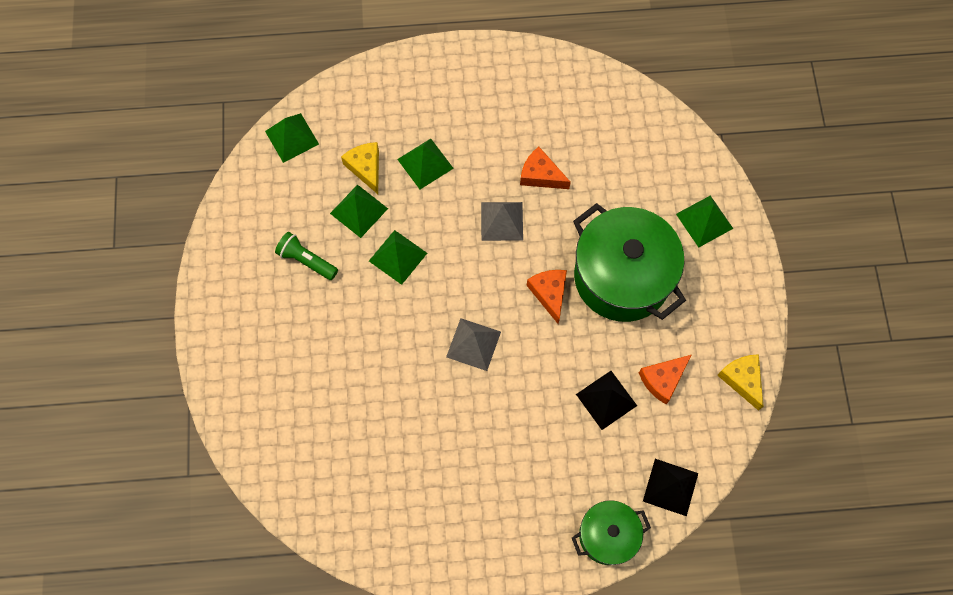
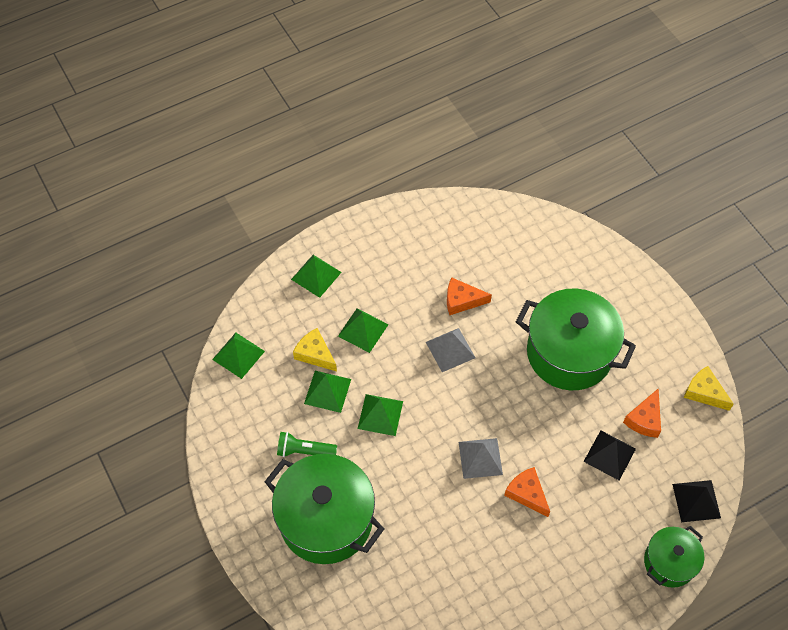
camera: 25 degrees left, 10 degrees down
(293, 337) = (326, 519): none -> green pot
(549, 293) = (519, 391): orange cheese -> orange cheese (527, 493)
(704, 221) = (609, 283): green pyramid -> green pyramid (316, 275)

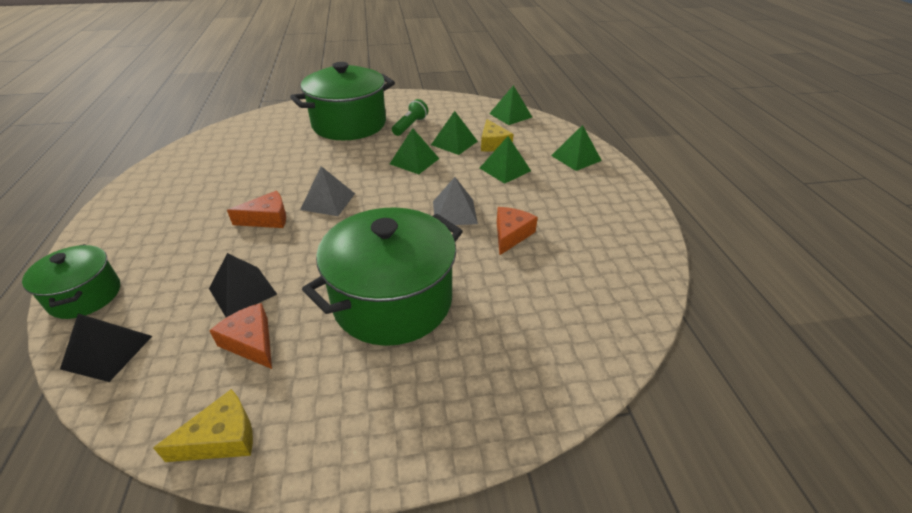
camera: 110 degrees right, 20 degrees down
(315, 354) = (493, 144): yellow cheese -> yellow cheese turned 105 degrees clockwise

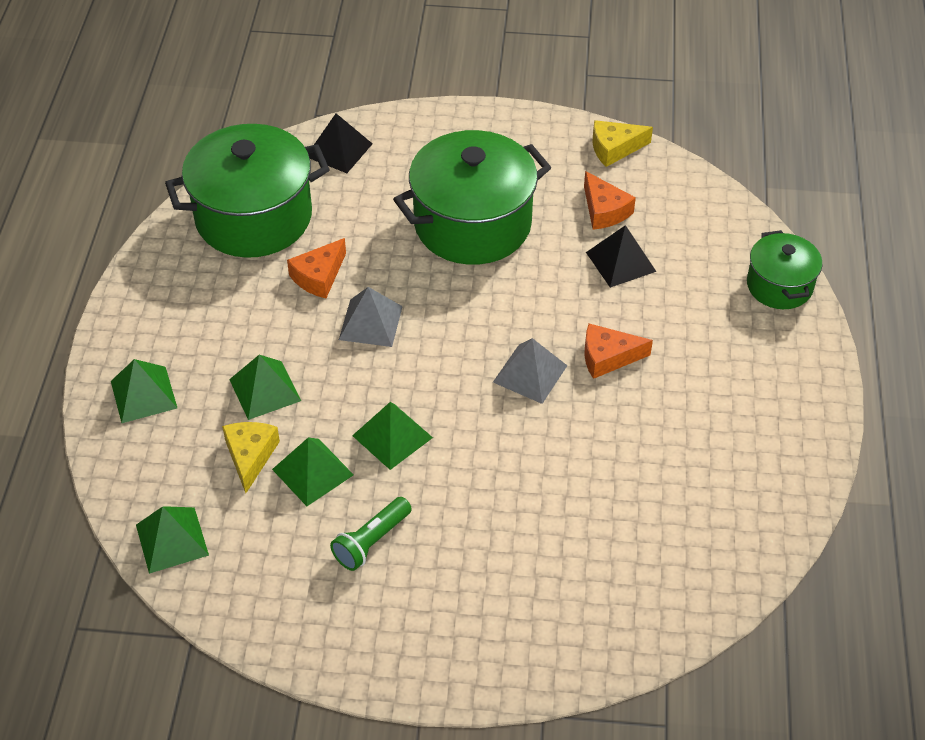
camera: 165 degrees left, 10 degrees up
(107, 352) = (728, 225): black pyramid -> black pyramid (339, 150)
(349, 124) = (482, 570): green pot -> green pot (254, 217)

